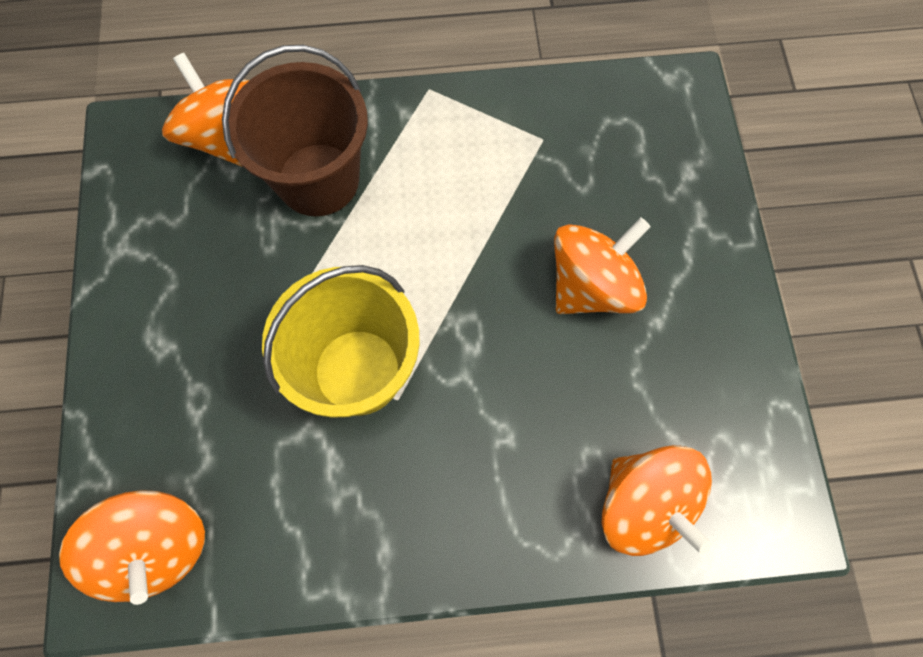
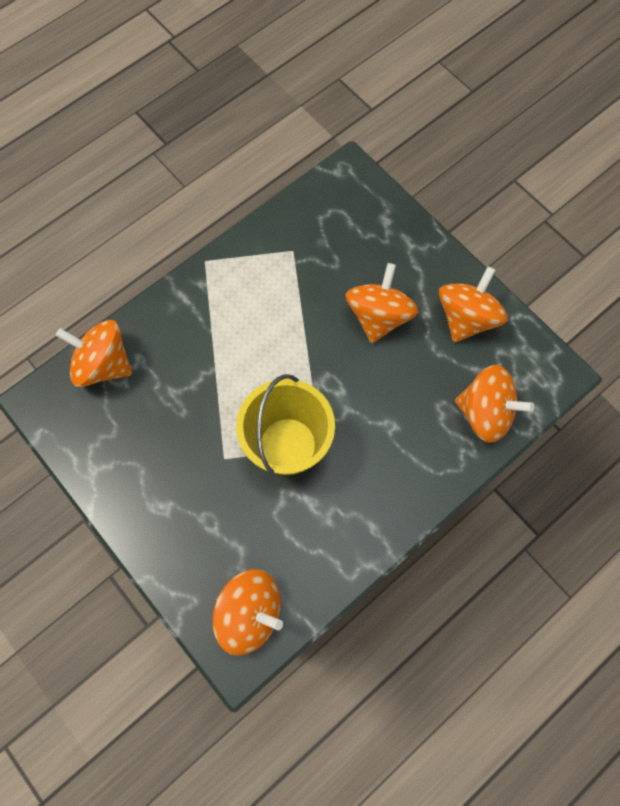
camera: 35 degrees left, 0 degrees up
(318, 179) = (181, 354): brown bucket -> none
(709, 361) = (466, 318): none -> orange spinning top

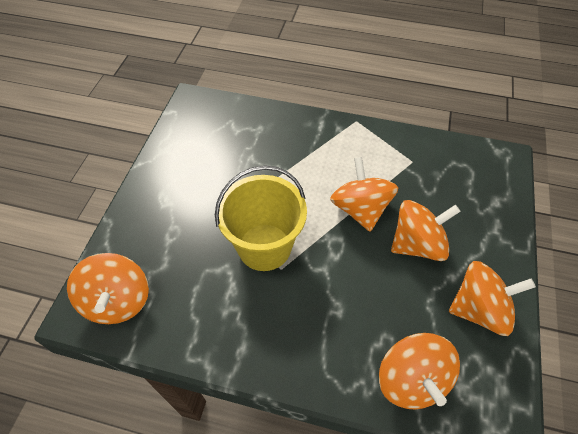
camera: 55 degrees right, 15 degrees down
(103, 364) = (240, 114): orange spinning top -> orange spinning top (360, 209)

